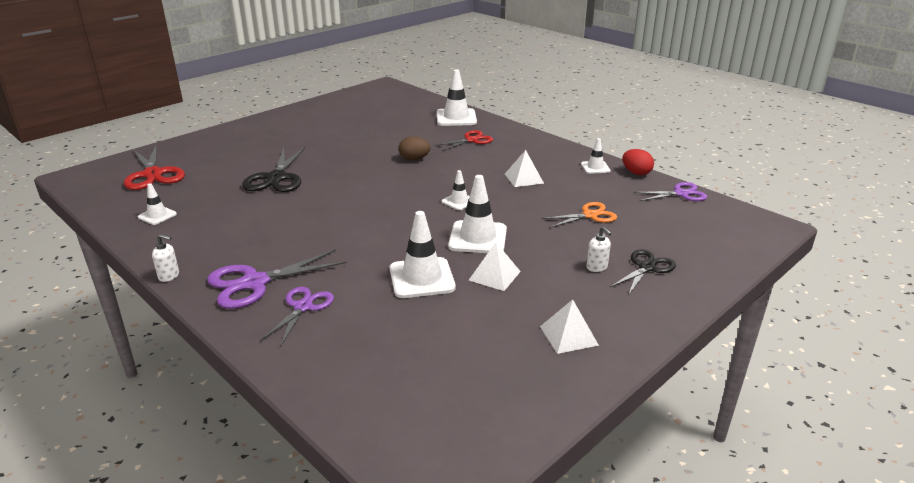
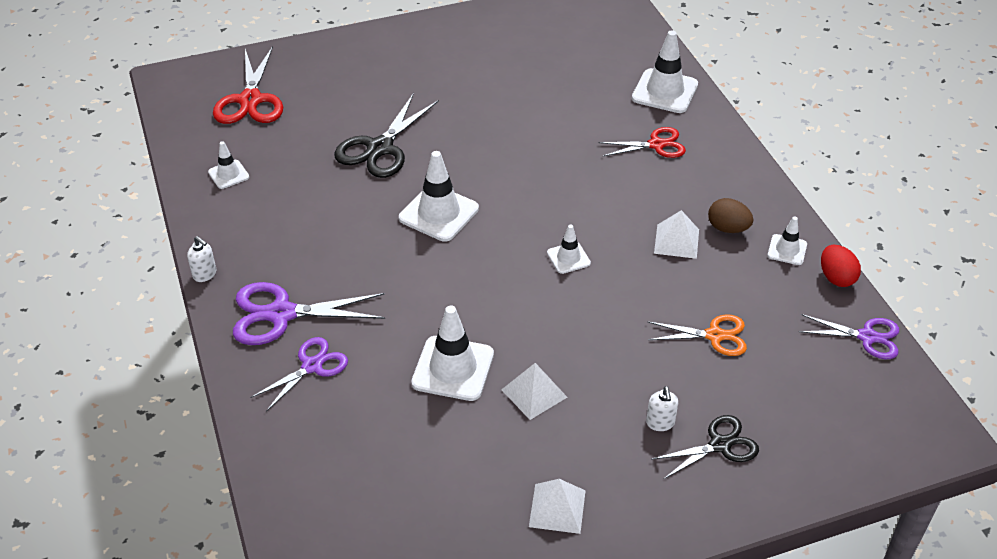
camera: 25 degrees right, 15 degrees up
(414, 159) = (560, 161): brown egg -> brown egg (727, 228)
(478, 238) = (552, 327): white traffic cone -> white traffic cone (439, 213)

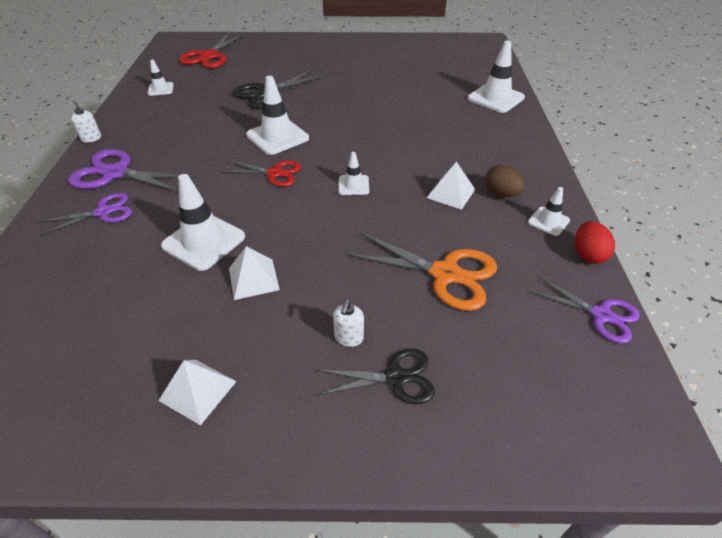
camera: 20 degrees right, 0 degrees up
(656, 145) = (470, 128): red scissors -> red scissors (274, 173)
(714, 335) = (445, 274): orange scissors -> orange scissors, size x1.56

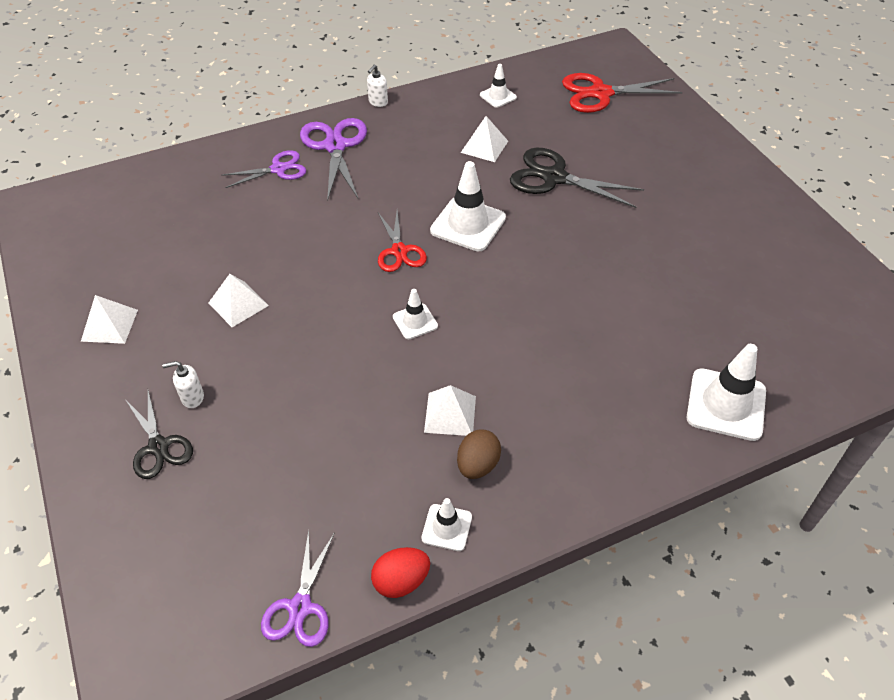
camera: 65 degrees right, 5 degrees up
(103, 212) = (278, 169): purple scissors -> purple scissors turned 60 degrees counterclockwise
(204, 241) = (271, 249): white traffic cone -> none
(206, 109) = (484, 146): none -> white pyramid
(445, 274) = (305, 446): orange scissors -> none

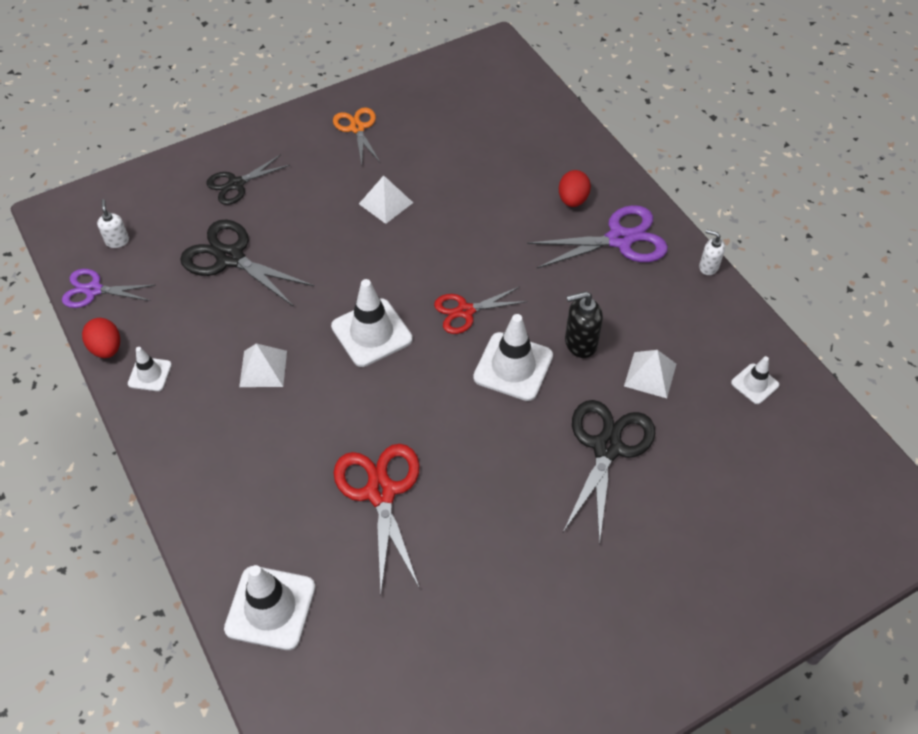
camera: 85 degrees right, 5 degrees up
(109, 325) = (357, 128): white pyramid -> orange scissors
(192, 398) = (282, 194): white soap dispenser -> white soap dispenser (117, 241)
(278, 169) = (572, 200): purple scissors -> red egg
(282, 449) = (230, 258): none -> black scissors
(415, 321) = (371, 333): white traffic cone -> white traffic cone, size x1.83
(447, 181) = (580, 343): none -> black soap dispenser
(477, 465) = (208, 392): brown egg -> none
(600, 93) = (796, 502): red scissors -> red scissors (381, 492)

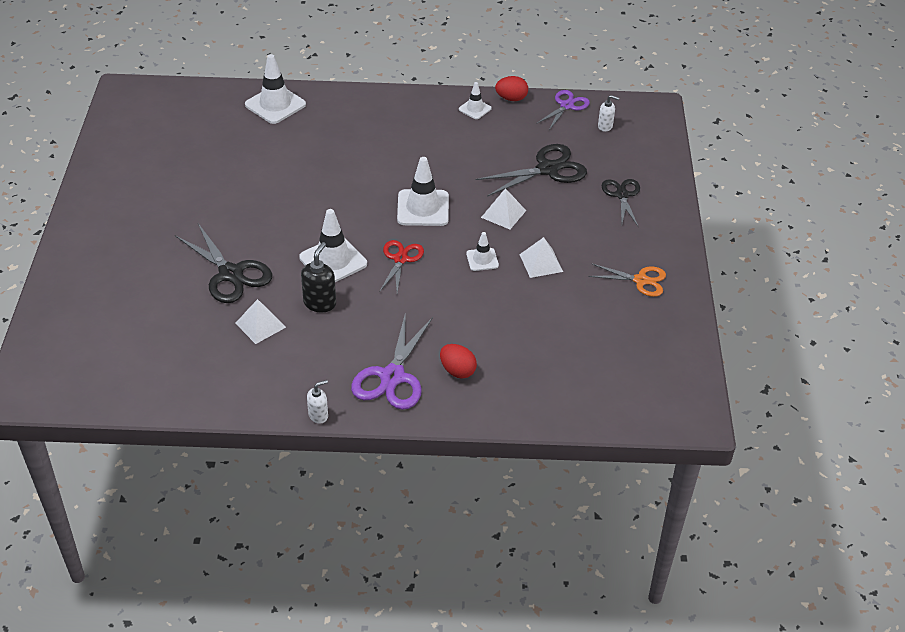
camera: 120 degrees right, 10 degrees down
(263, 368) = (437, 153): white pyramid -> white pyramid (503, 214)
(381, 492) = (301, 167): red scissors -> none
(754, 384) = (198, 376): white traffic cone -> white traffic cone (482, 259)

